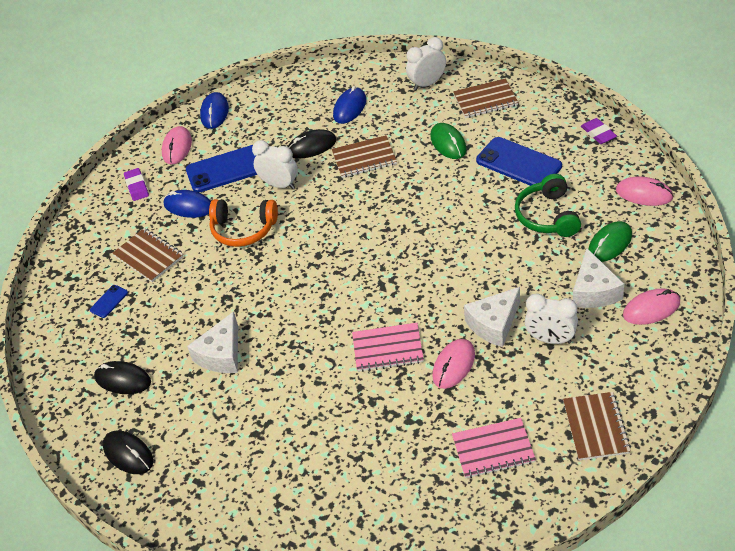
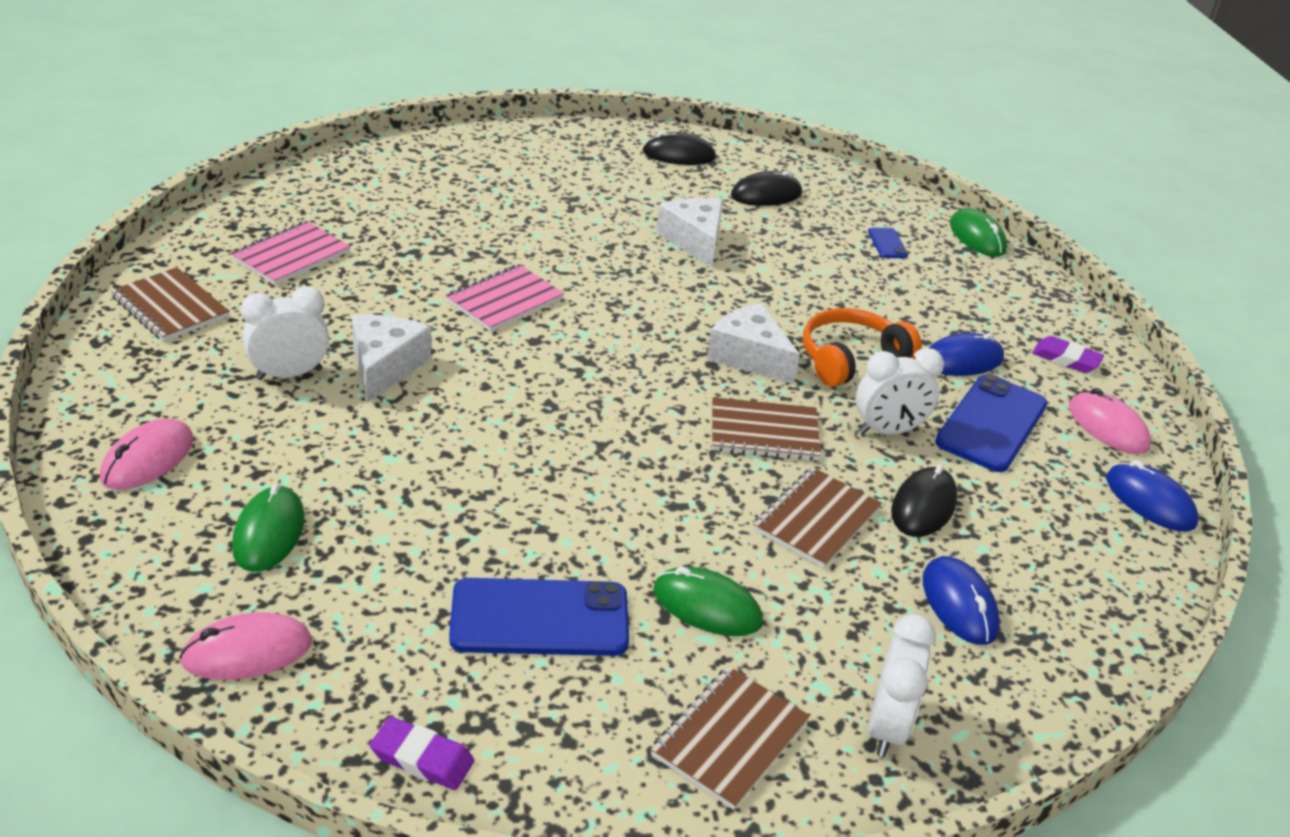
camera: 130 degrees right, 10 degrees down
(48, 284) = (977, 237): none -> green mouse
(148, 256) = (917, 294): brown notebook -> brown notebook (764, 432)
(453, 365) = (404, 310): pink mouse -> none
(548, 216) = (411, 540): green headphones -> none
(594, 291) = (258, 453): white cheese -> white cheese (749, 356)

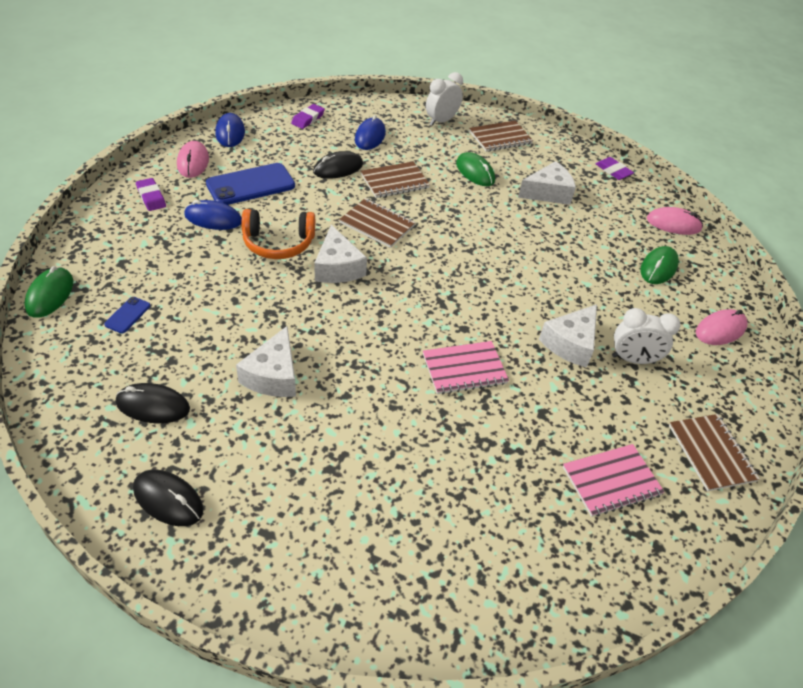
camera: 150 degrees left, 10 degrees up
(539, 618) = (548, 193): blue phone -> white cheese
(887, 431) = (310, 201): white clock -> none
(1099, 594) = (308, 119): none -> purple eraser

